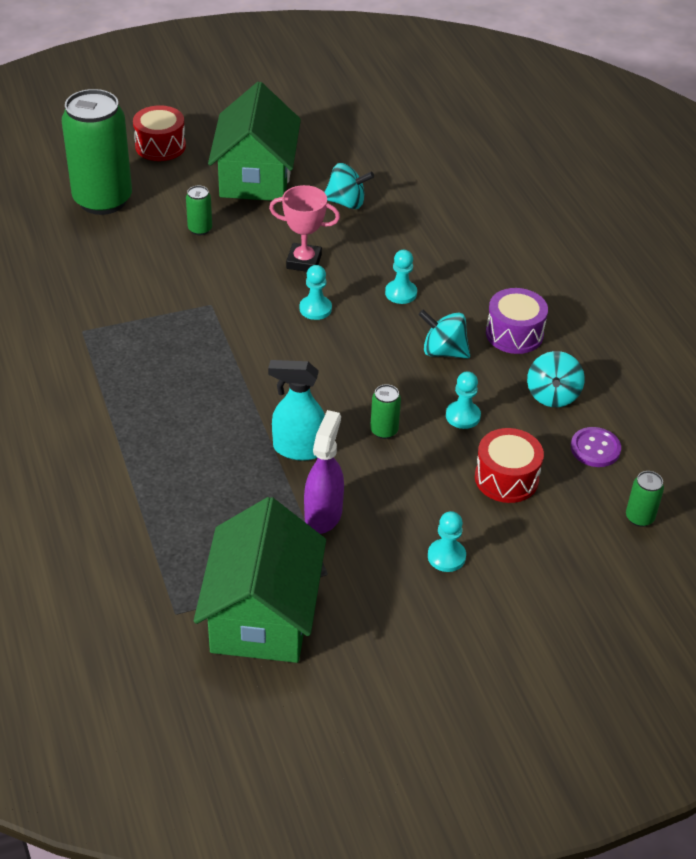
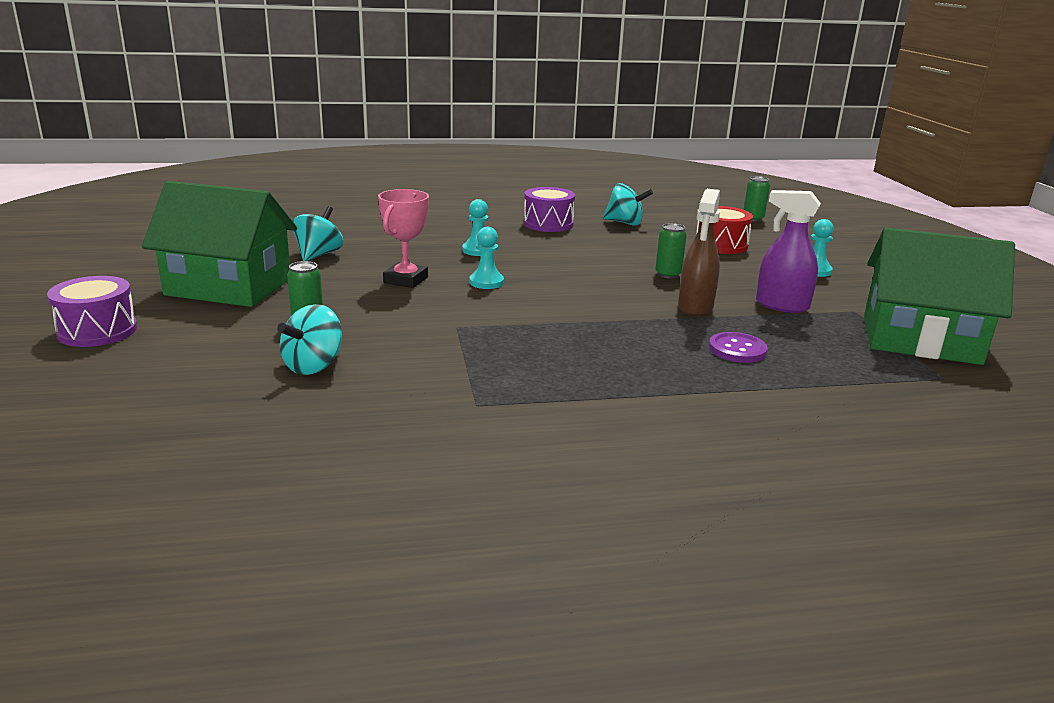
camera: 80 degrees left, 20 degrees down
(103, 200) = (186, 375): green can -> none
(160, 146) = (97, 331): red drum -> purple drum
(298, 449) = (695, 307): turquoise spray bottle -> brown spray bottle
(443, 351) = (565, 246): turquoise spinning top -> turquoise spinning top (313, 366)
(463, 416) = (648, 249): turquoise pawn -> none
(595, 448) = (684, 220): purple button -> purple button (737, 350)

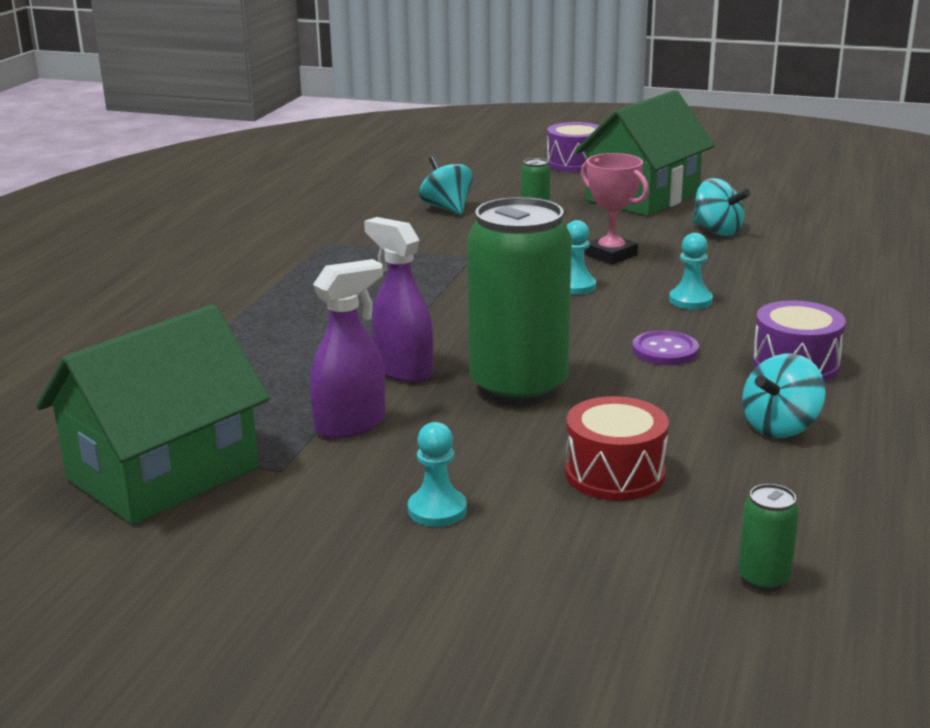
camera: 120 degrees right, 0 degrees up
(668, 274) = (518, 388): green can -> green can, size x2.48
(695, 307) = (403, 370): brown spray bottle -> purple spray bottle
(737, 350) = (283, 356): purple button -> purple button (665, 351)

